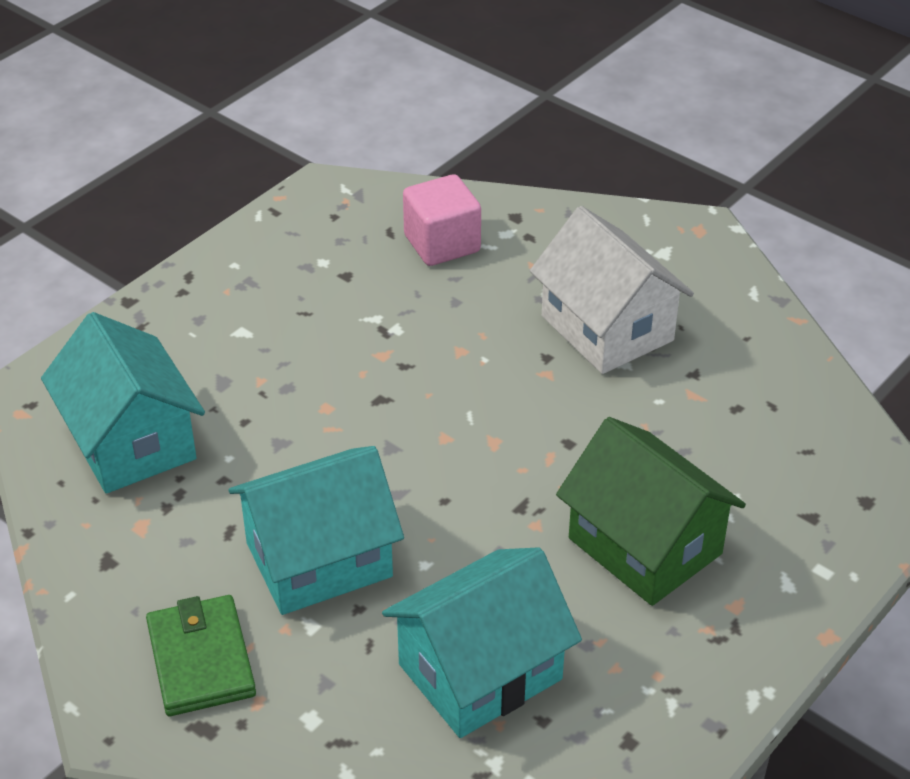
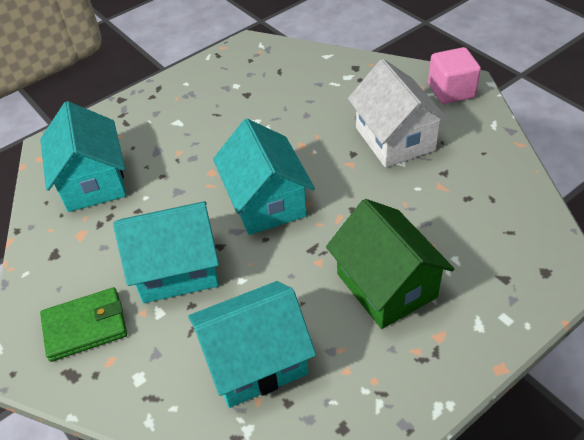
camera: 15 degrees right, 5 degrees up
(201, 659) = (85, 326): green wallet -> green wallet turned 75 degrees clockwise
(430, 444) = (266, 202): none -> turquoise house
(442, 244) = (307, 80): pink cube -> pink cube (451, 91)

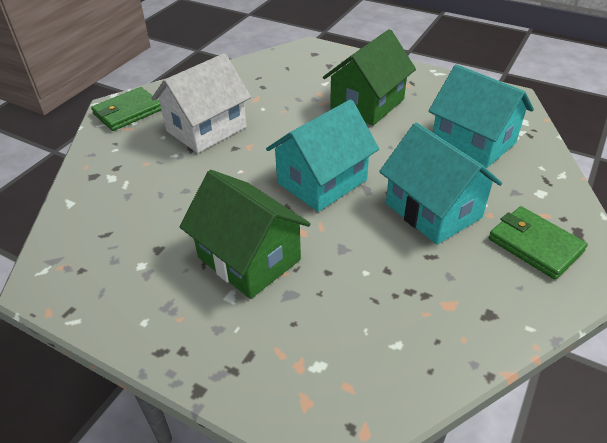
camera: 115 degrees left, 5 degrees down
(93, 182) = (371, 335): turquoise house -> none
(204, 137) = (249, 258): none -> green house
(451, 91) = (128, 112): pink cube -> green wallet

